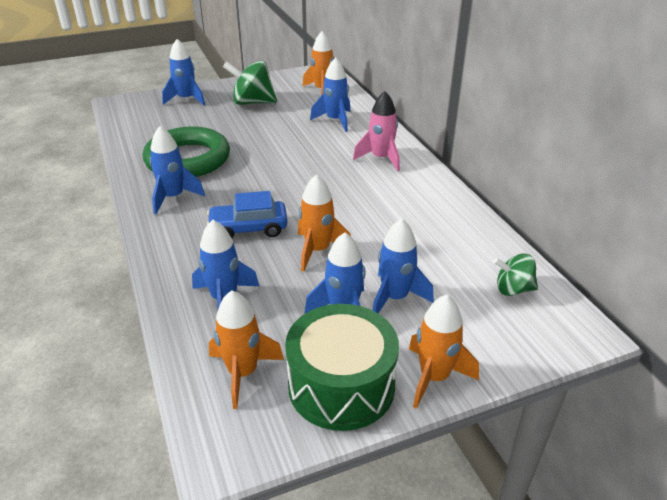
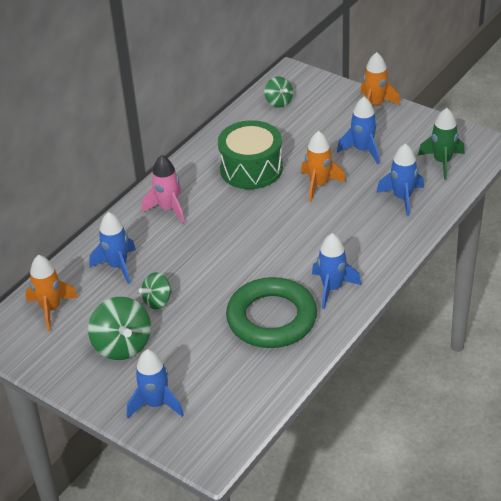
camera: 120 degrees left, 5 degrees up
(243, 373) = (442, 162): orange rocket -> green rocket
(248, 228) = (328, 227): blue car -> none
(275, 124) = (157, 301): none -> green spinning top
(341, 385) = (412, 129): green drum -> green drum (251, 168)
(395, 298) = (331, 138): blue rocket -> none

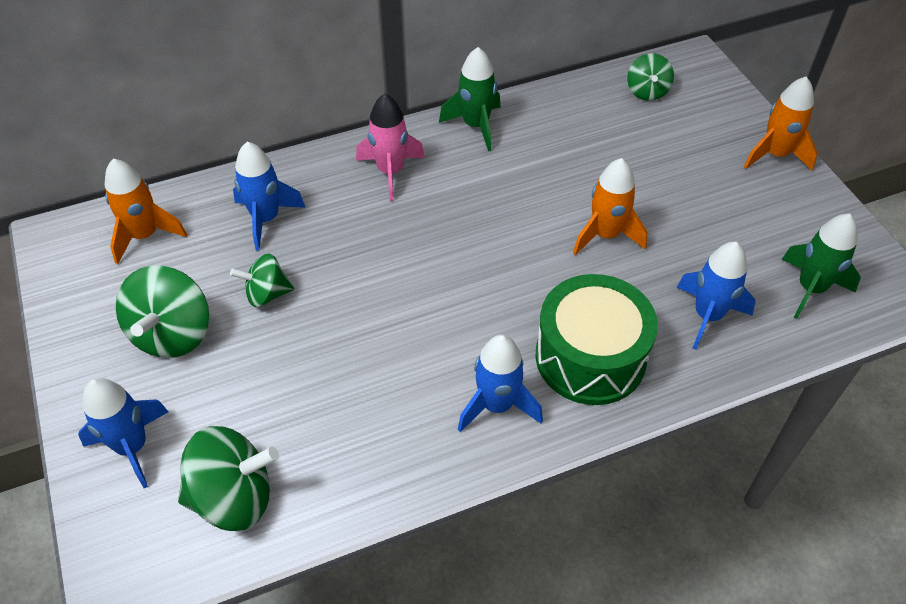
camera: 30 degrees right, 10 degrees up
(196, 163) = (475, 126): none -> green rocket
(235, 395) = (234, 497): none -> green spinning top
(251, 168) = (536, 167): green drum -> green drum (590, 357)
(271, 318) = (379, 404): green ring -> none
(362, 150) = (706, 213): blue rocket -> none

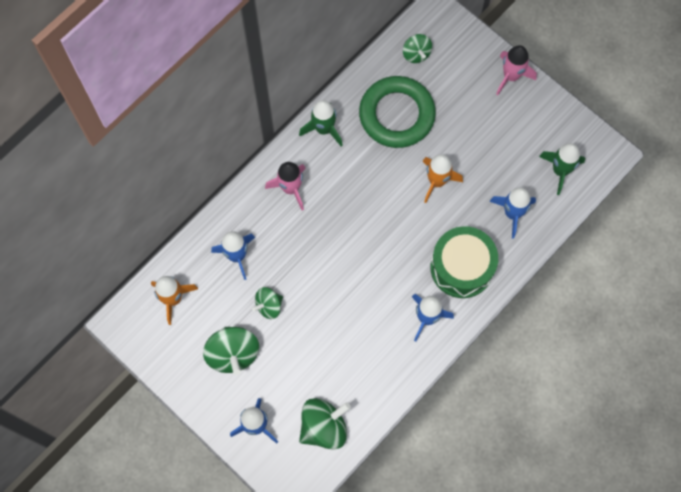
camera: 25 degrees left, 20 degrees up
(586, 143) = (397, 115): none -> green ring
(775, 155) = (511, 76): orange rocket -> pink rocket

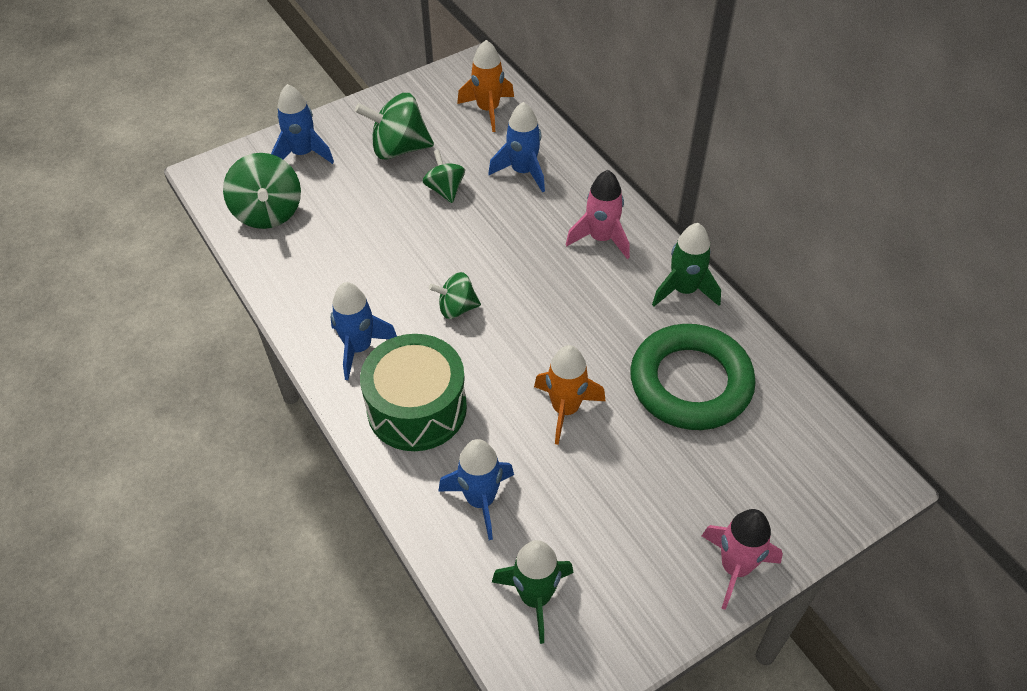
camera: 105 degrees right, 20 degrees down
(416, 54) = (797, 433): green spinning top -> green spinning top (456, 308)

